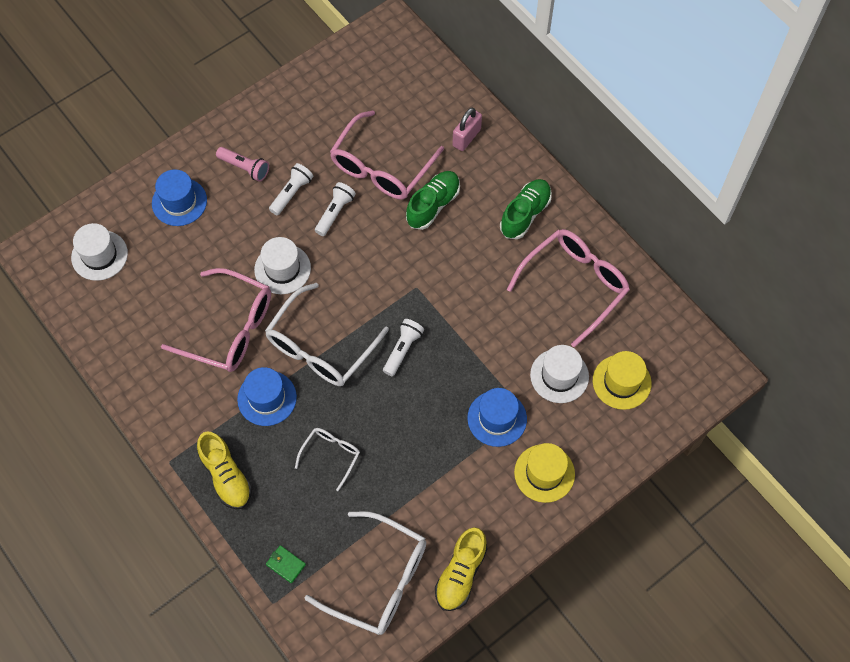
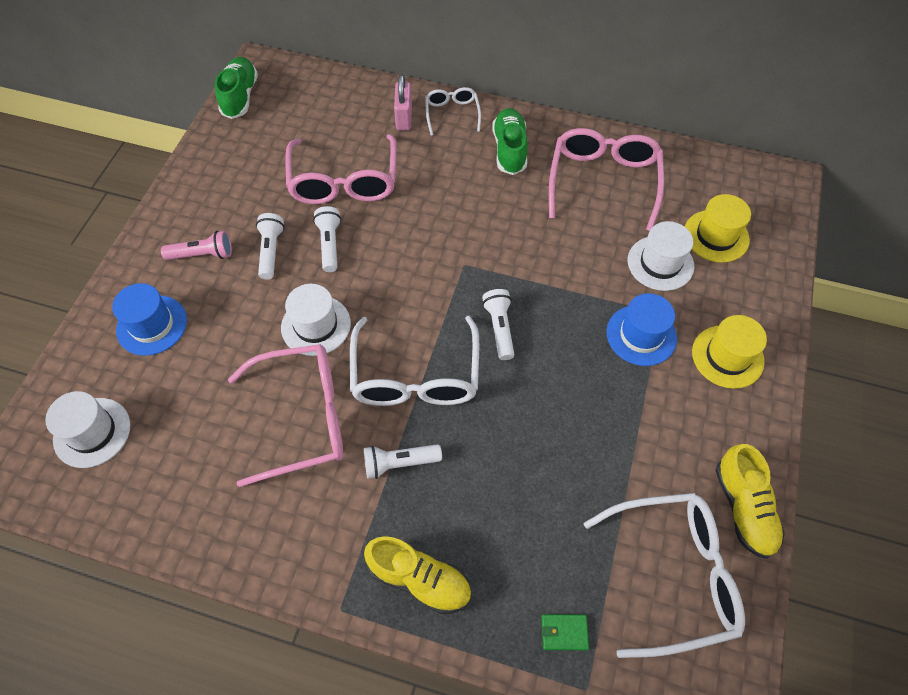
camera: 35 degrees left, 5 degrees down
(267, 398) = (399, 463): blue hat -> white flashlight
(331, 456) = (514, 478): white glasses -> white glasses (452, 114)
(433, 205) = (420, 187): green shoe -> green shoe (240, 97)

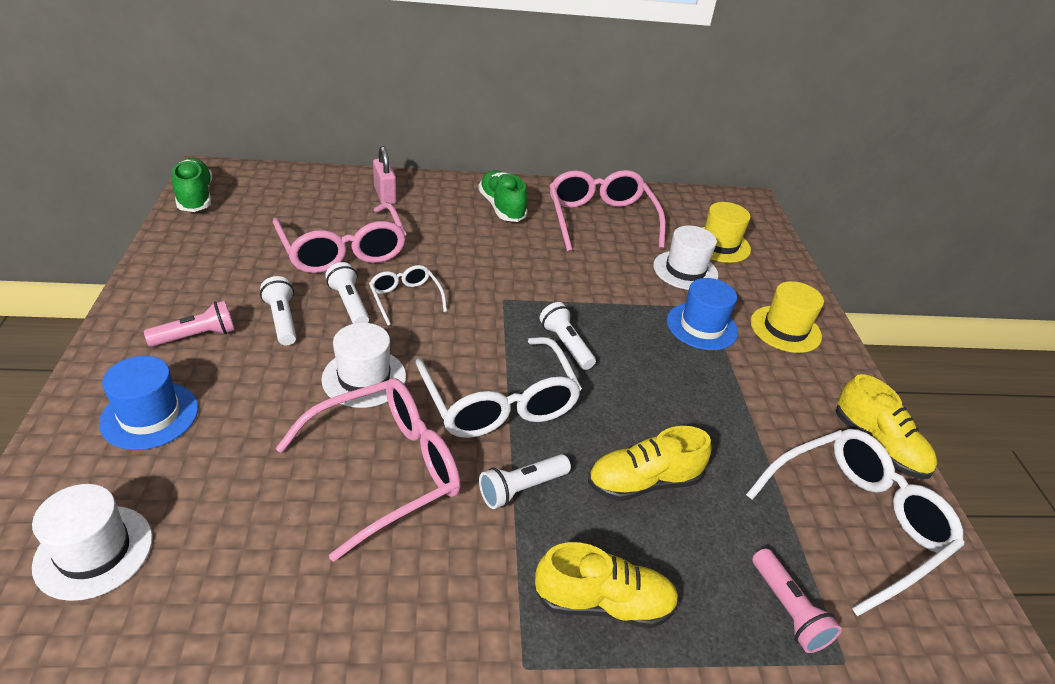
camera: 25 degrees left, 20 degrees down
(452, 114) = (432, 188): white glasses -> white glasses (405, 299)
(502, 485) = (643, 482): none -> yellow shoe
(564, 632) = (788, 610): green wallet -> pink flashlight

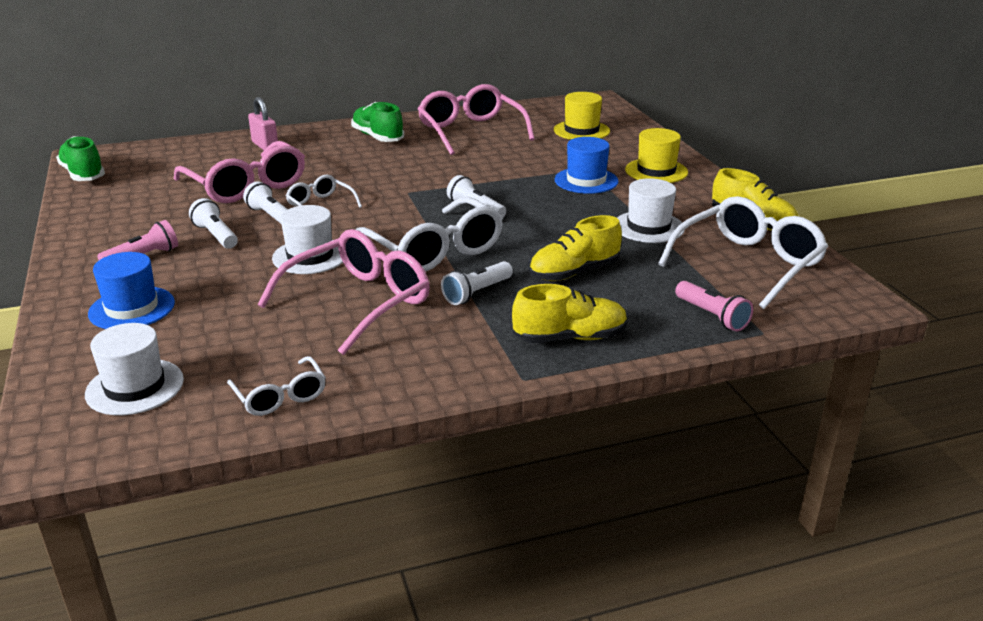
camera: 10 degrees left, 10 degrees down
(238, 615) = (280, 396): none -> white glasses
(685, 270) = (558, 150): white hat -> white hat (648, 227)

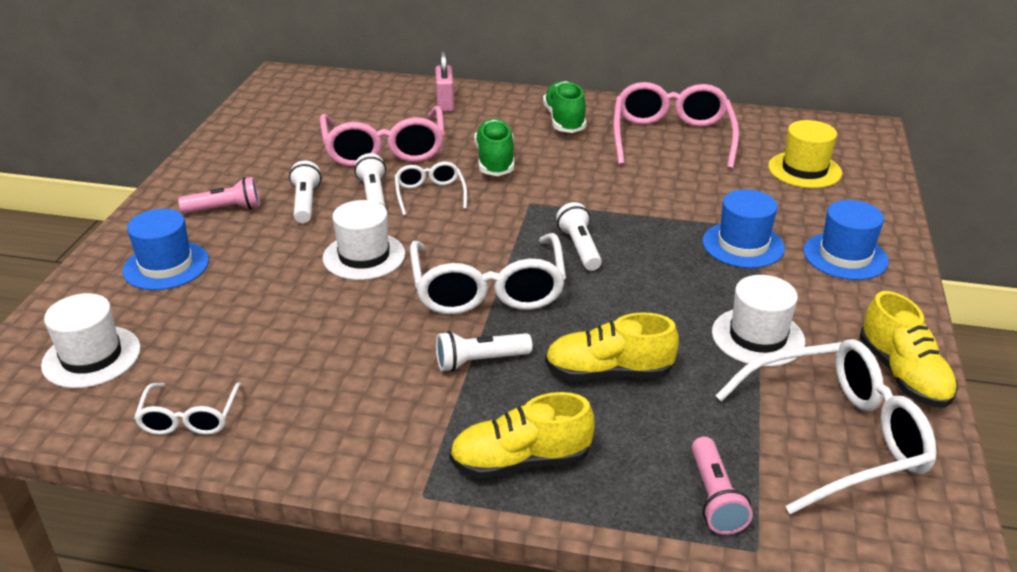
camera: 30 degrees right, 5 degrees up
(83, 174) = (262, 97): green shoe -> green shoe (495, 161)
(357, 302) = (355, 330): pink glasses -> none
(569, 338) = (521, 461): yellow shoe -> yellow shoe turned 150 degrees clockwise
(656, 171) = (845, 256): yellow hat -> blue hat

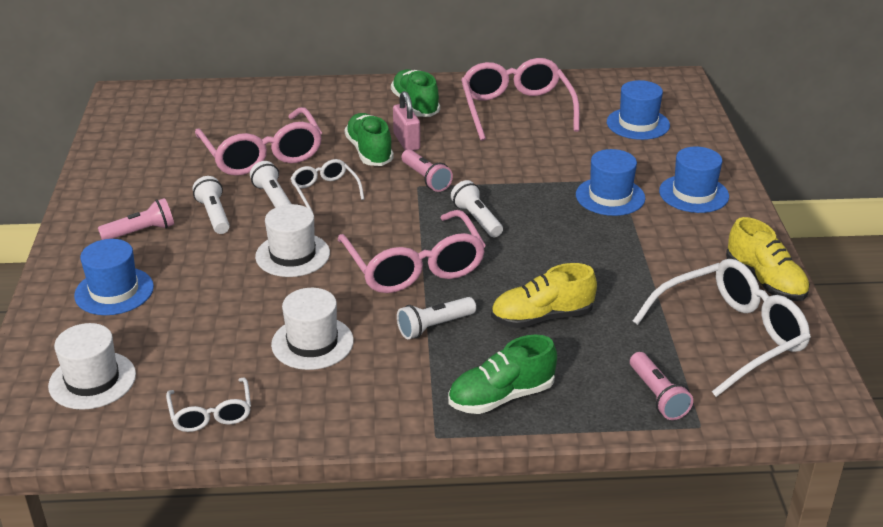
camera: 15 degrees left, 0 degrees up
(445, 104) = (298, 103): pink padlock -> pink padlock (406, 142)
(488, 289) = (414, 266): white glasses -> pink glasses
(521, 461) = (501, 397): yellow shoe -> green shoe
(542, 197) = (426, 179): none -> pink flashlight
(758, 337) = (647, 270): white hat -> white hat (312, 343)
(804, 170) = (638, 124): yellow hat -> blue hat

